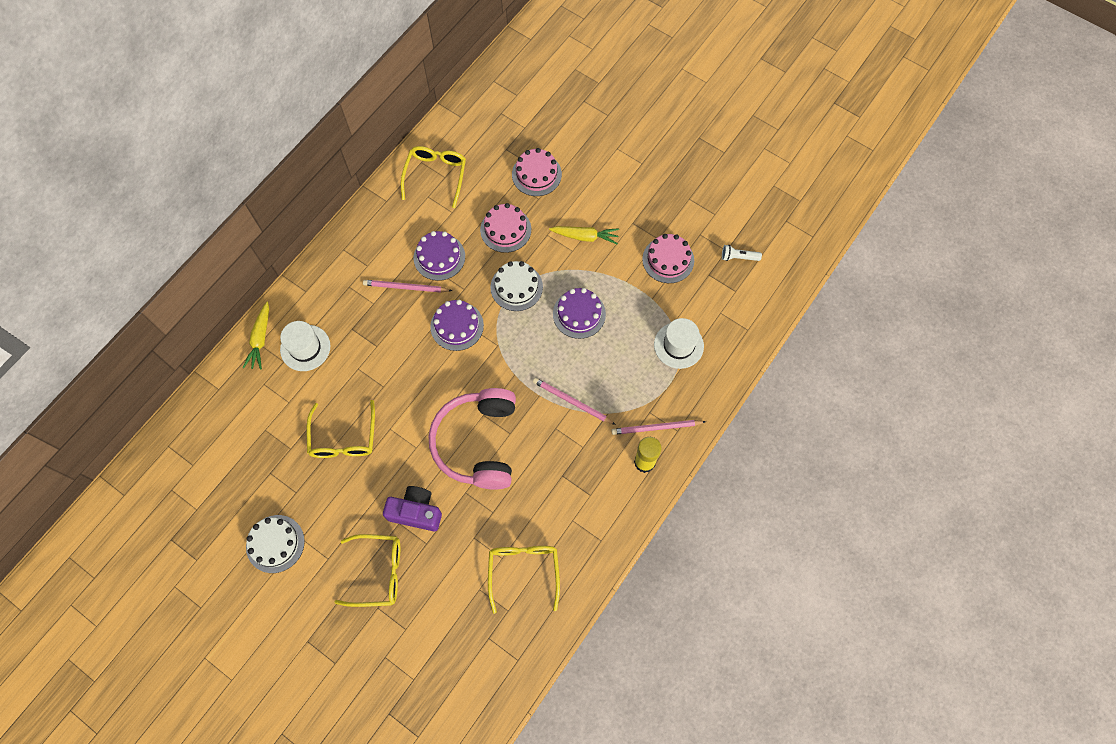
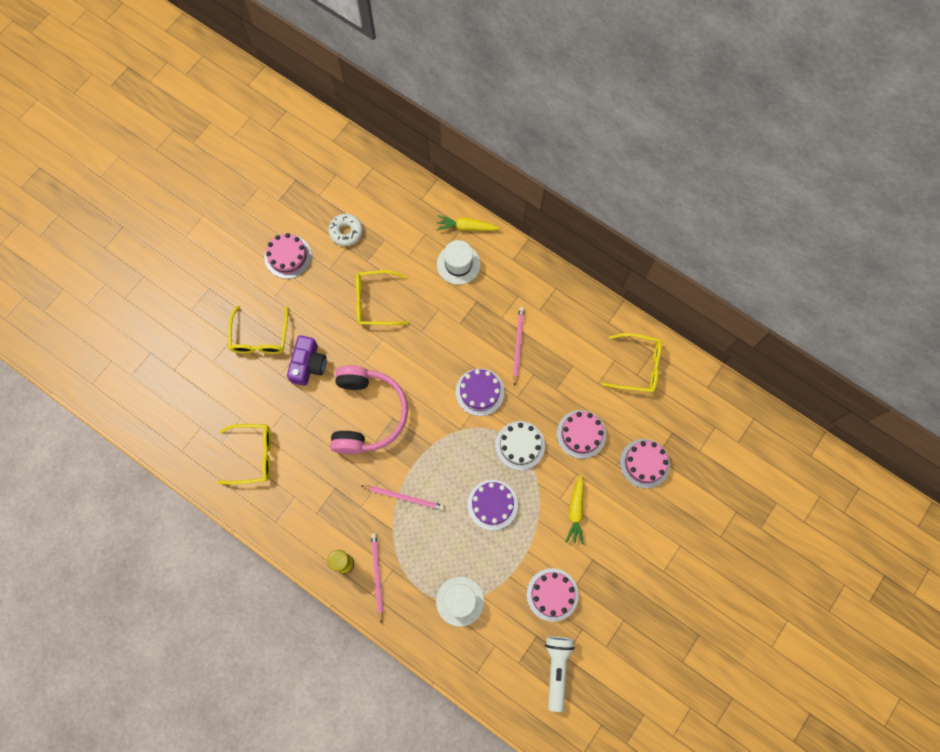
camera: 90 degrees right, 5 degrees up
(250, 474) = (346, 232): none -> white donut
(275, 543) = (288, 256): white cake -> pink cake
(439, 257) = (550, 373): purple cake -> none
(477, 443) = (367, 414): pink headphones -> pink headphones turned 90 degrees clockwise
(572, 402) = (404, 497): pink pencil -> pink pencil turned 75 degrees clockwise
(738, 257) = (557, 669): white flashlight -> white flashlight, size x1.77

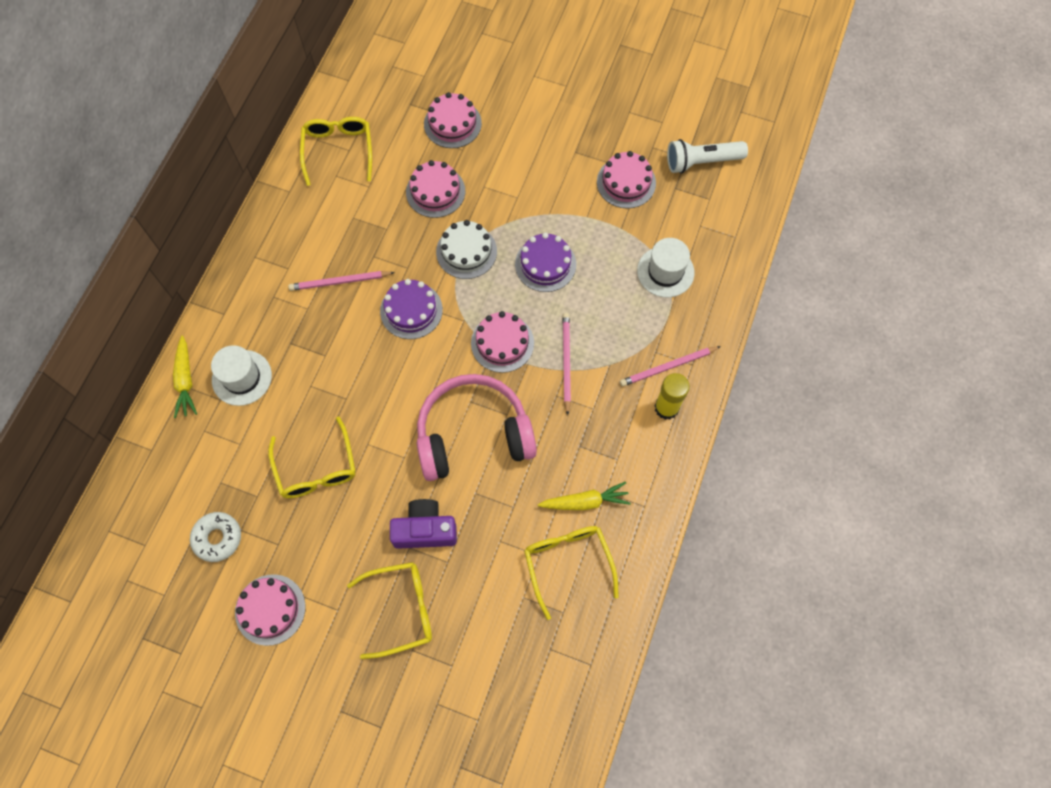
camera: 105 degrees left, 5 degrees down
(433, 453) = (502, 343): none -> pink cake
(576, 511) = (527, 179): yellow carrot -> yellow carrot (585, 501)

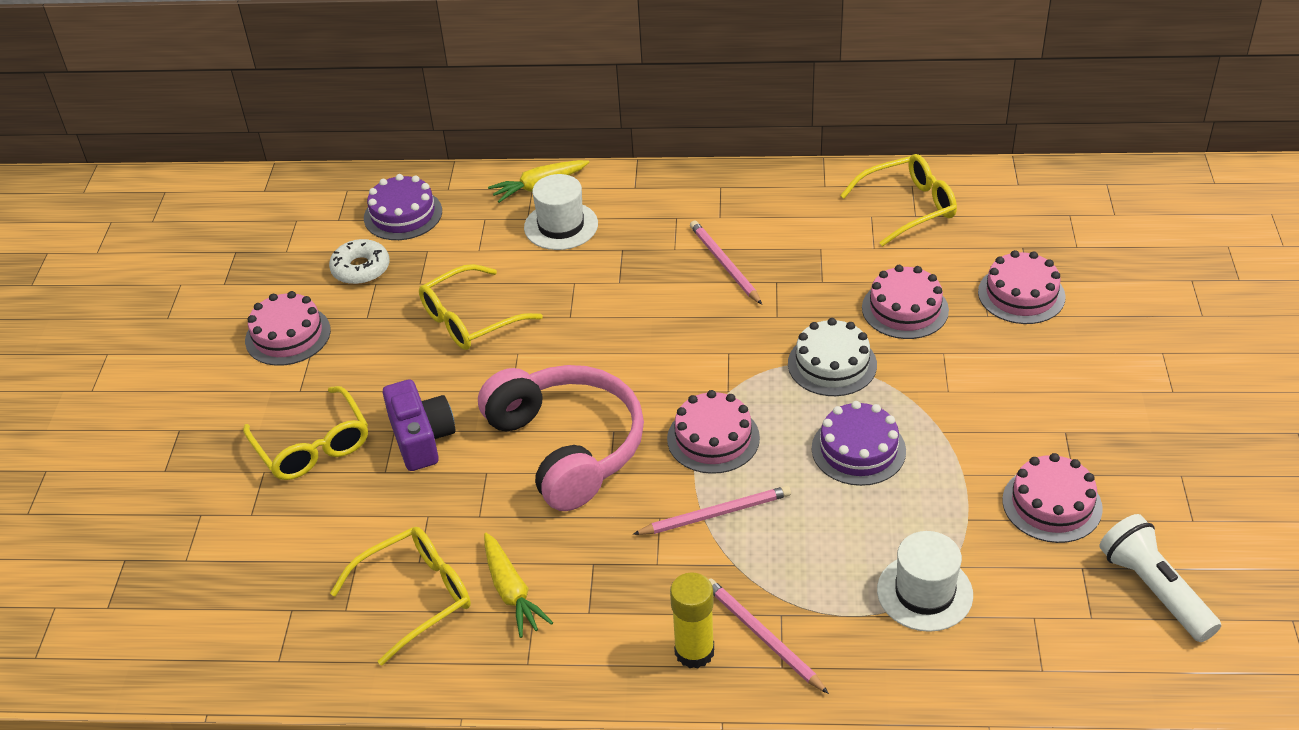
camera: 75 degrees right, 25 degrees down
(411, 310) = (717, 338): purple cake -> purple cake (403, 214)

